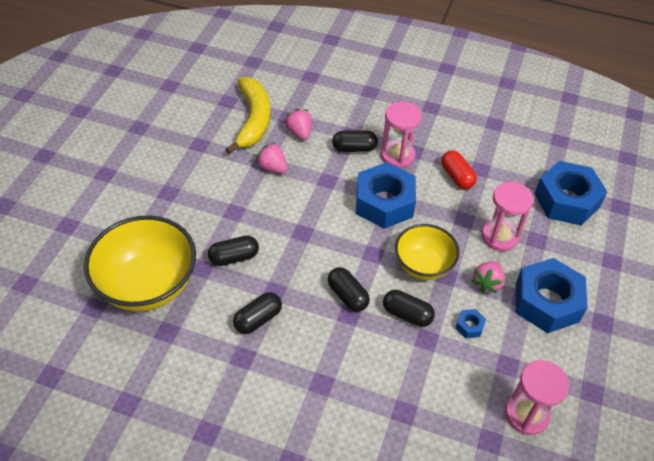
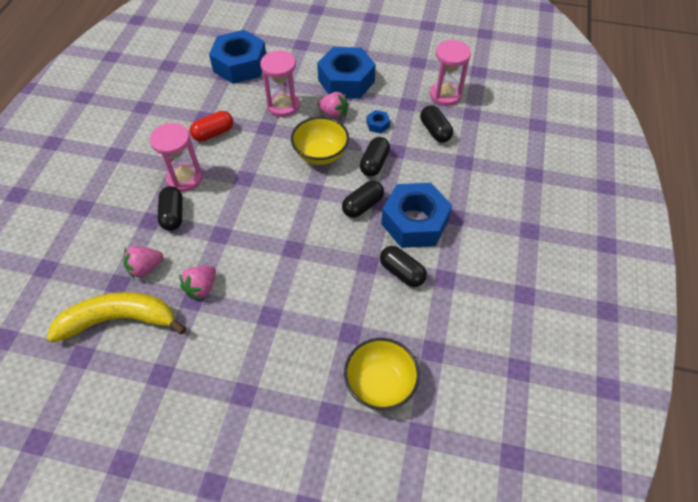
camera: 95 degrees left, 5 degrees up
(148, 285) = (380, 384): yellow bowl -> yellow bowl, size x0.61
(234, 257) = (332, 305): black capsule -> black capsule (435, 131)
(384, 203) = (249, 185): blue nut -> blue nut (414, 222)

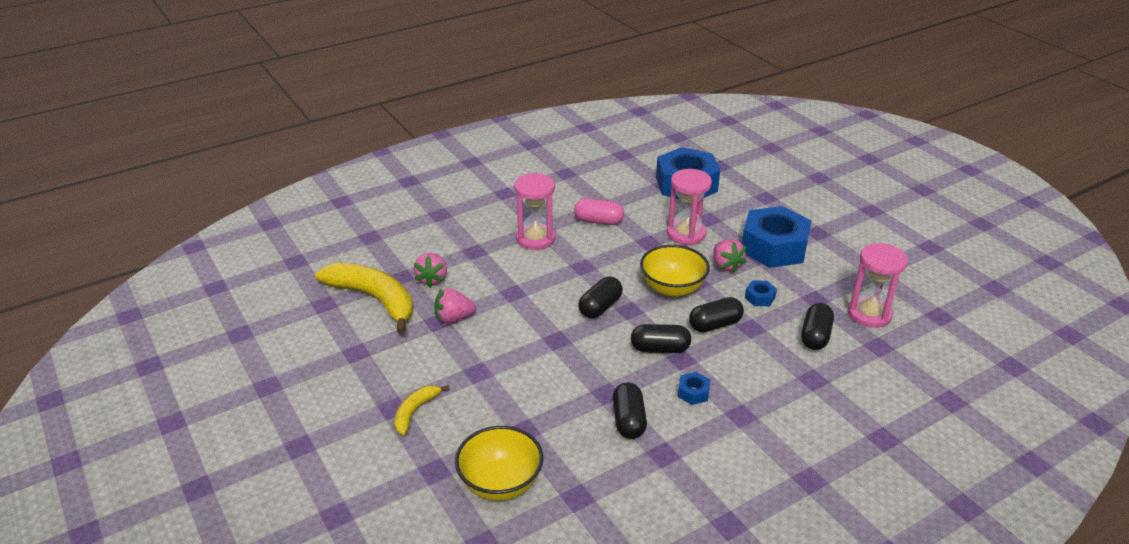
camera: 45 degrees right, 20 degrees down
(145, 268) = (432, 279): pink strawberry -> pink strawberry turned 105 degrees counterclockwise
(173, 215) = (495, 257): black capsule -> black capsule (600, 307)
(213, 133) = (598, 221): red capsule -> pink capsule
(263, 383) = (415, 412): none -> yellow banana
(414, 222) = (693, 392): blue nut -> blue nut, size x0.40

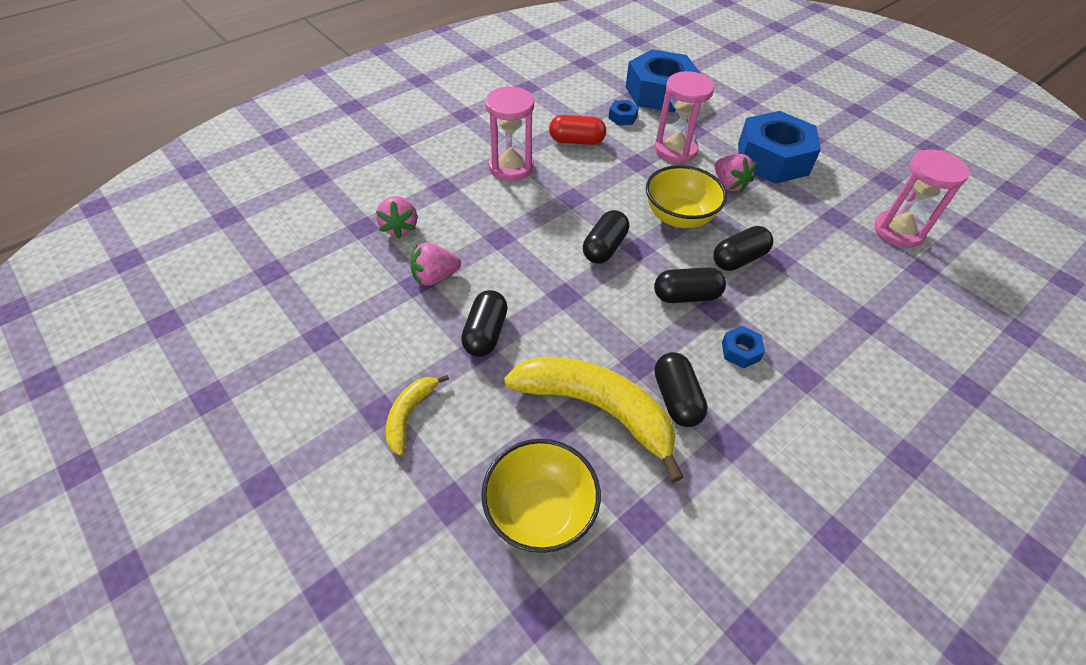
camera: 10 degrees left, 15 degrees up
(374, 299) = (333, 260): yellow banana -> yellow banana (597, 409)
(598, 221) = (576, 141): pink capsule -> red capsule
(760, 297) = (777, 221): blue nut -> blue nut (622, 117)
(815, 336) = (851, 264): black capsule -> black capsule (485, 333)

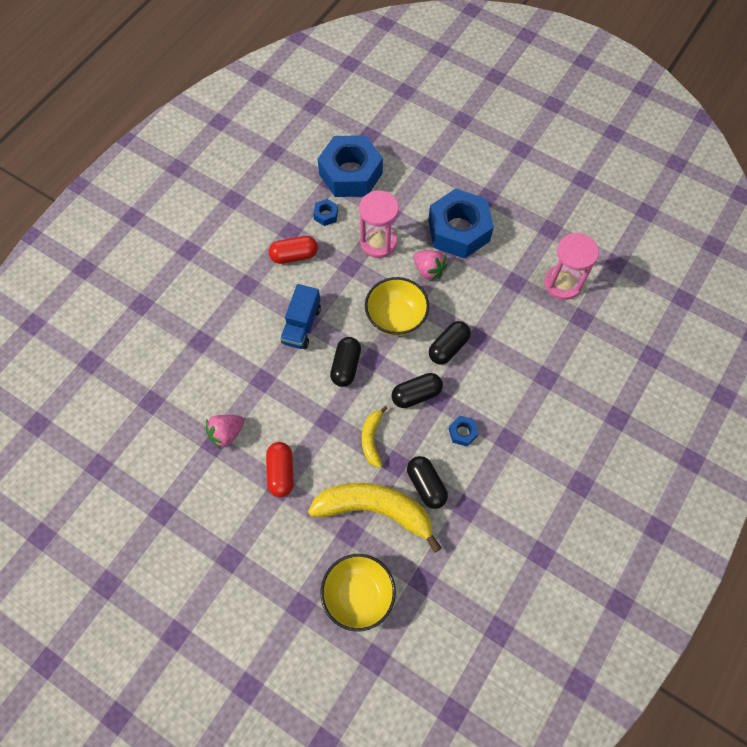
camera: 15 degrees left, 15 degrees up
(400, 227) = (181, 393): pink strawberry -> none
(410, 415) = (251, 554): yellow banana -> yellow banana (372, 439)
(485, 333) = (281, 472): black capsule -> red capsule
(511, 167) = (248, 302): pink hourglass -> none
(564, 199) = (302, 325): none -> blue truck

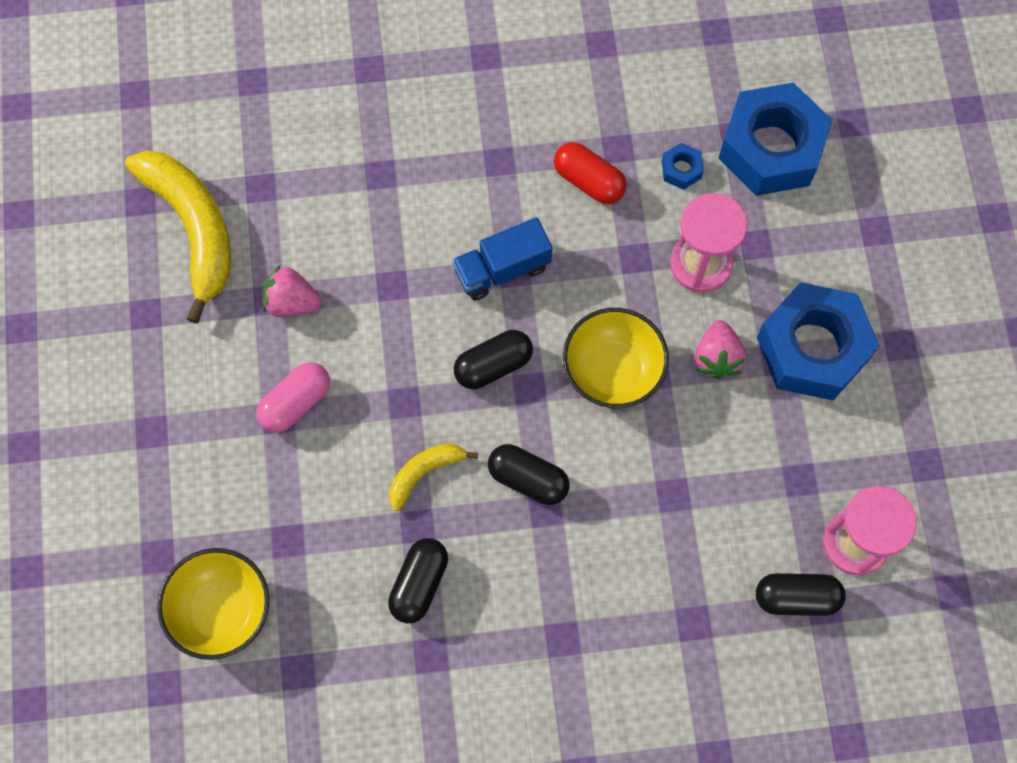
camera: 50 degrees right, 5 degrees up
(281, 472) = (295, 402): red capsule -> pink capsule
(375, 510) = (339, 548): yellow banana -> yellow banana (193, 229)
(448, 347) = (627, 468): black capsule -> black capsule (796, 598)
(462, 432) = (525, 575): blue nut -> none

